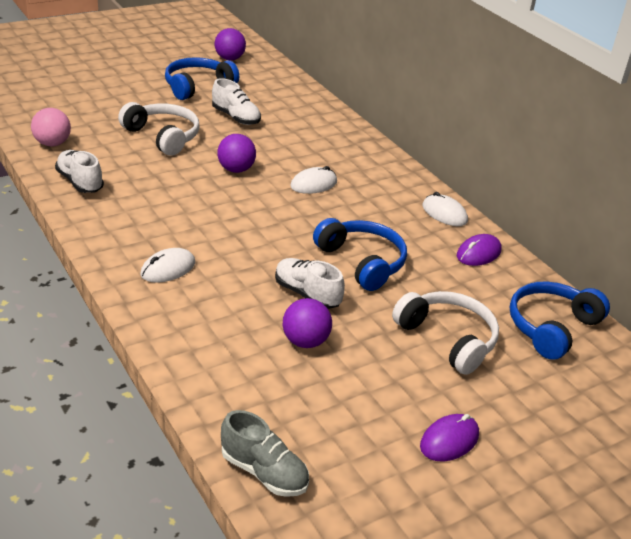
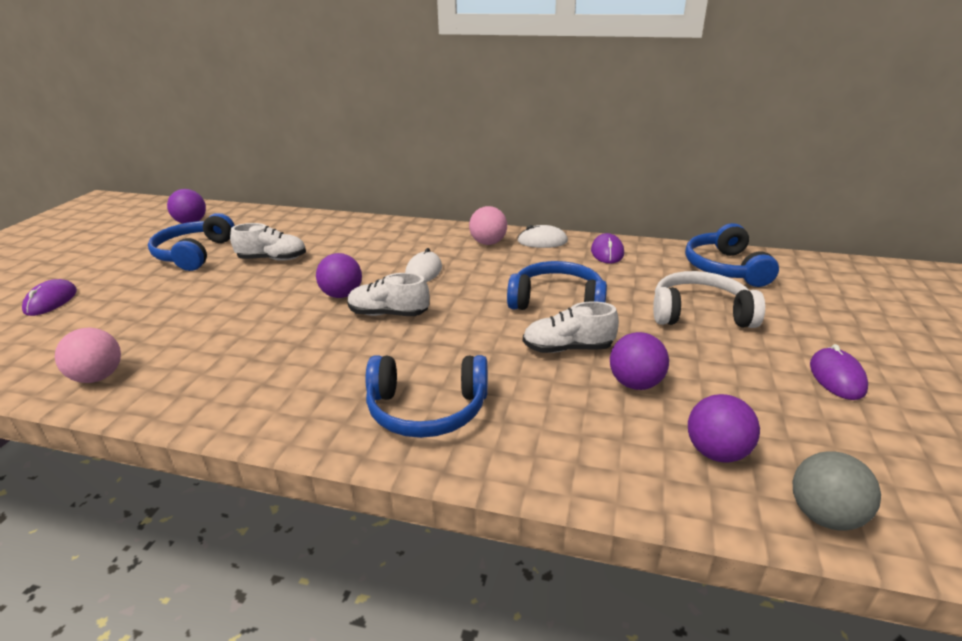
camera: 40 degrees left, 5 degrees down
(80, 182) = (196, 393): white shoe -> white shoe (388, 314)
(87, 79) = (51, 301): none -> purple mouse
(163, 136) = (225, 306): white headphones -> none
(168, 269) = (427, 409): white mouse -> blue headphones
(264, 472) = (824, 515): grey shoe -> grey ball
(273, 405) = (716, 452): none -> purple ball
(399, 190) = (488, 243): none -> pink ball

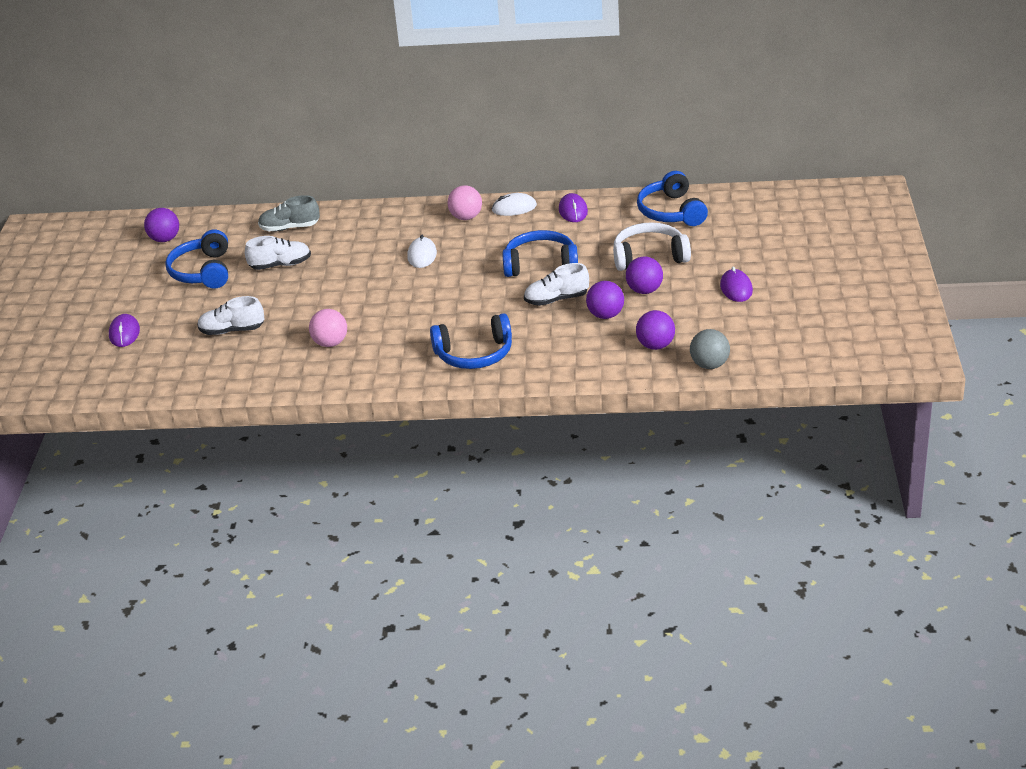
camera: 10 degrees left, 5 degrees up
(98, 377) = (232, 376): pink ball -> pink ball (330, 343)
(309, 229) = (289, 228): none -> grey shoe
(342, 295) = (366, 287): purple ball -> purple ball (644, 290)
(388, 314) = (413, 296): white shoe -> white shoe (232, 330)

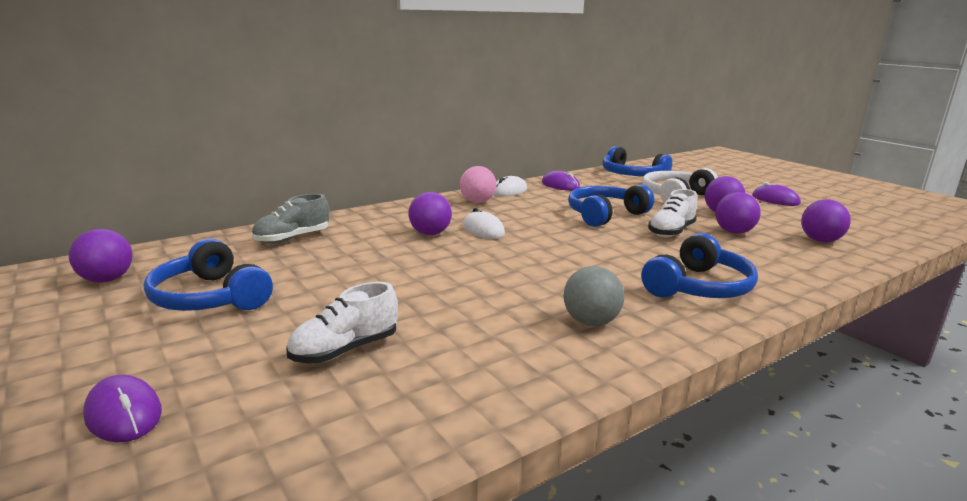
camera: 40 degrees left, 15 degrees down
(280, 265) = (325, 268): white shoe -> none
(330, 343) = (517, 323): pink ball -> none
(381, 248) = (430, 233): none -> purple ball
(709, 365) = (888, 242): grey ball -> grey ball (591, 322)

